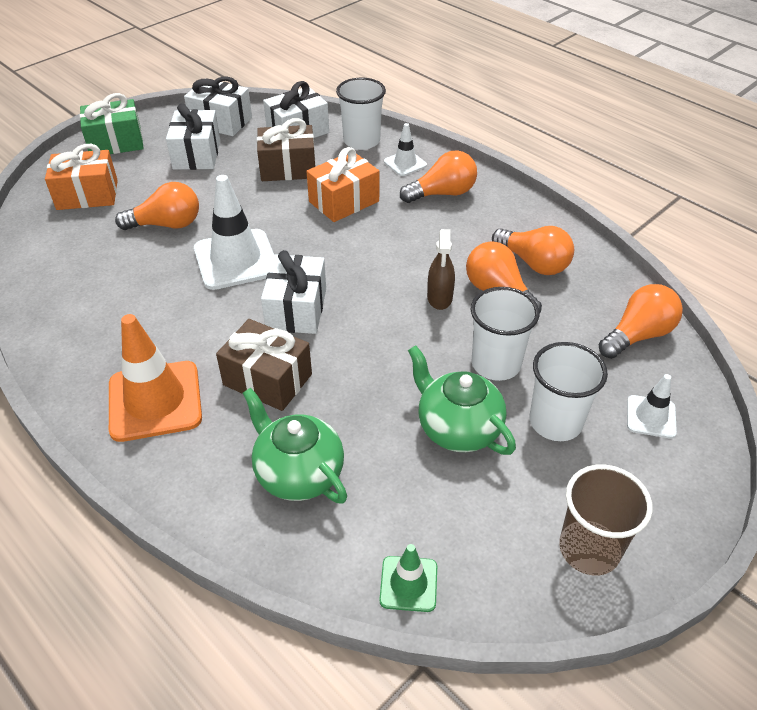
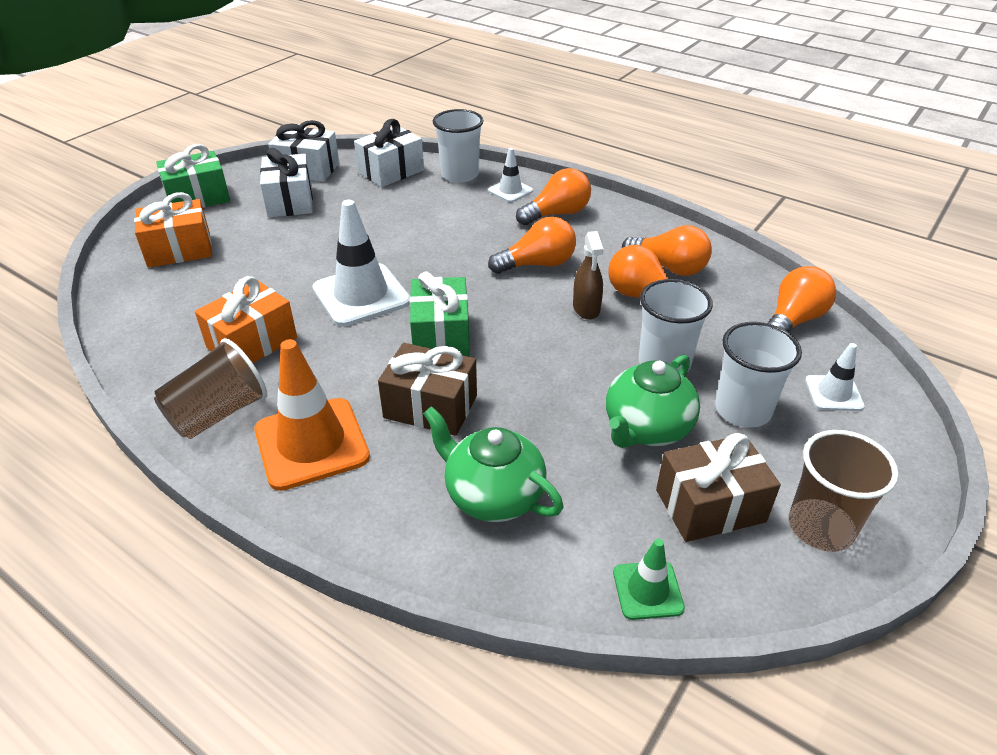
camera: 10 degrees left, 5 degrees down
(83, 361) = (218, 414): none -> brown cup
(167, 224) = (276, 269): orange light bulb -> orange light bulb (537, 264)
(288, 168) = (391, 205): brown gift -> brown gift (710, 506)
(296, 309) = (441, 335): white gift -> green gift
(344, 201) = (459, 230): orange gift -> orange gift (252, 343)
(457, 428) = (646, 429): green teapot -> green teapot turned 90 degrees counterclockwise

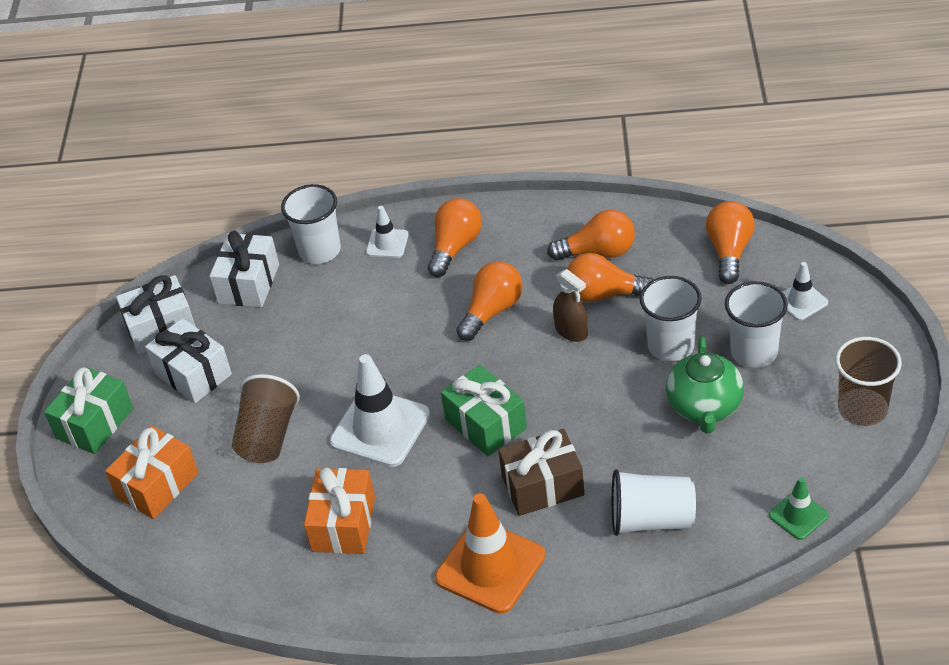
camera: 30 degrees left, 5 degrees up
(218, 414) = (393, 592): brown cup -> brown cup (268, 436)
(492, 495) = (651, 519): green teapot -> white cup
(710, 506) = (789, 437): brown gift -> none

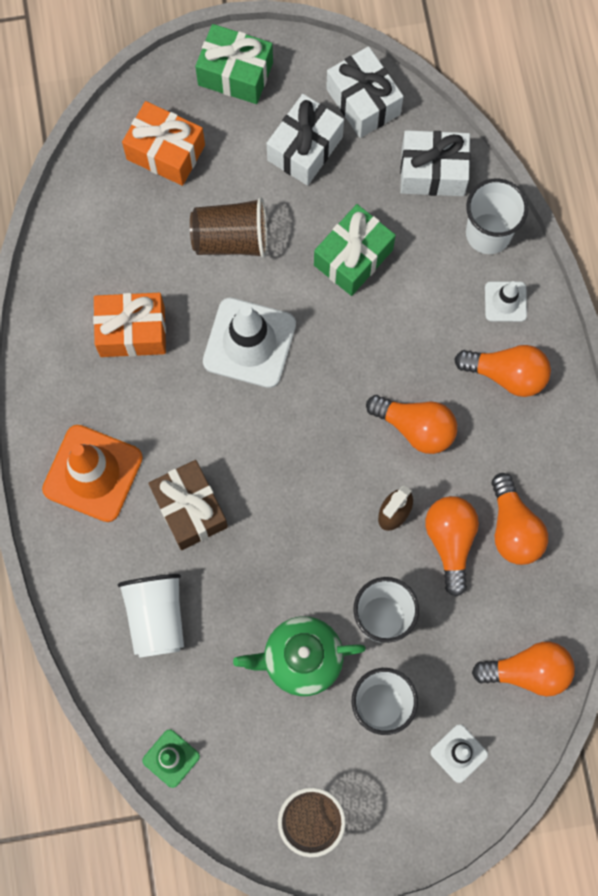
camera: 75 degrees right, 30 degrees up
(486, 424) = (262, 444): green gift -> green gift (353, 257)

